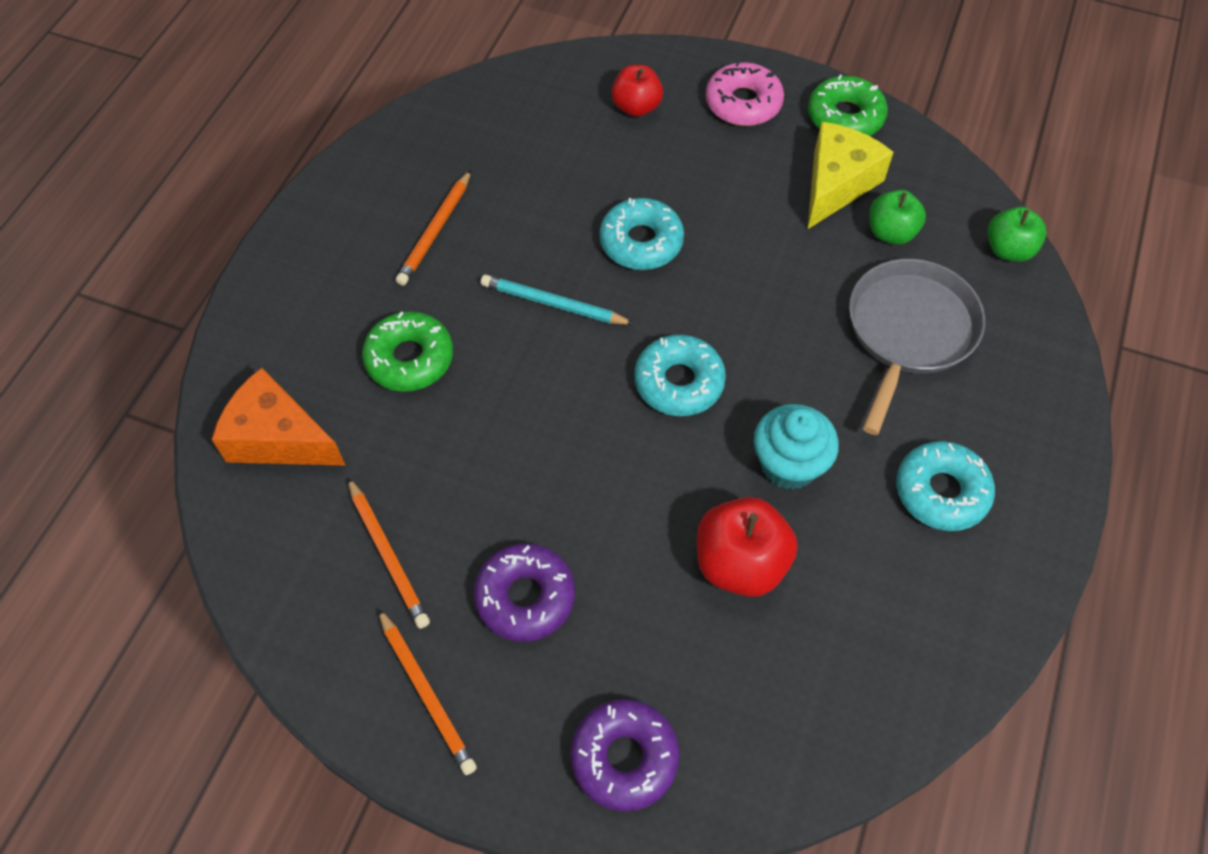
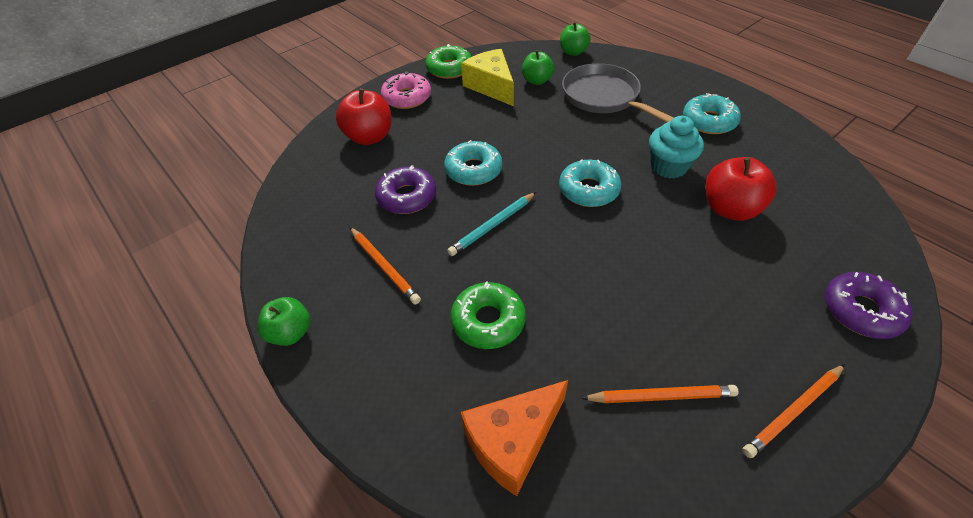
camera: 60 degrees left, 10 degrees down
(314, 200) = (291, 332): none -> green apple
(426, 693) = (793, 411): orange pencil -> orange pencil turned 150 degrees clockwise
(525, 597) = (724, 321): purple donut -> purple donut (407, 197)
(636, 107) = (369, 137): red apple -> red apple, size x1.51

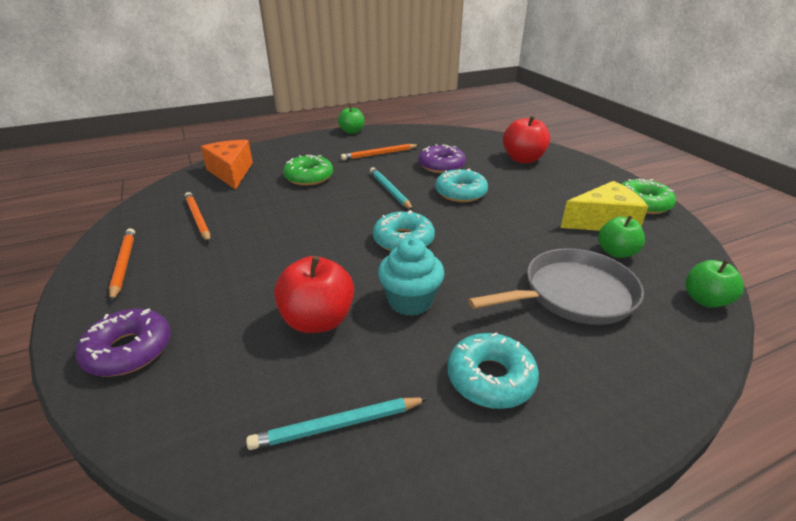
camera: 105 degrees right, 15 degrees down
(407, 97) = (583, 178): pink donut -> none
(661, 396) = (198, 219): orange pencil -> orange pencil turned 135 degrees clockwise
(797, 170) = (337, 425): none -> turquoise pencil

